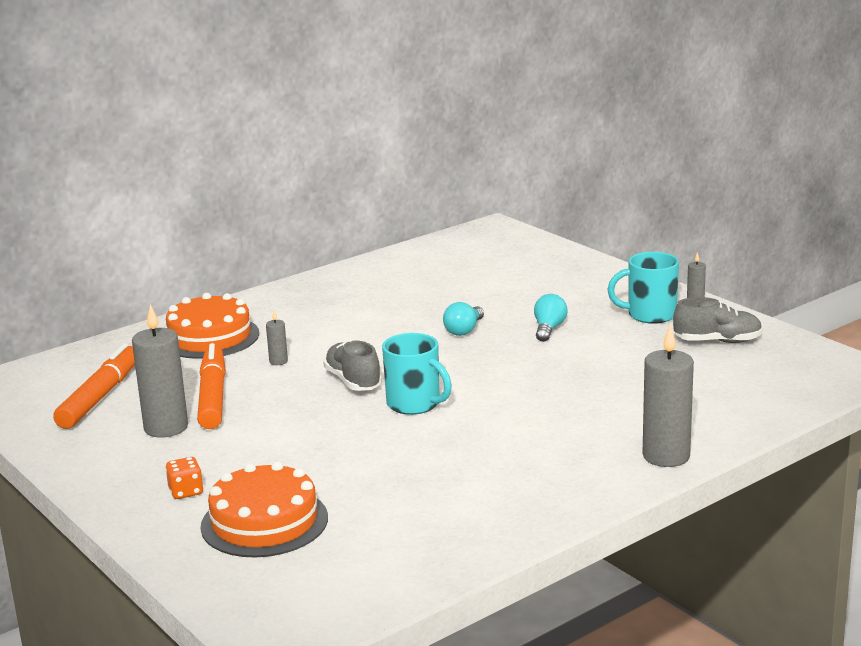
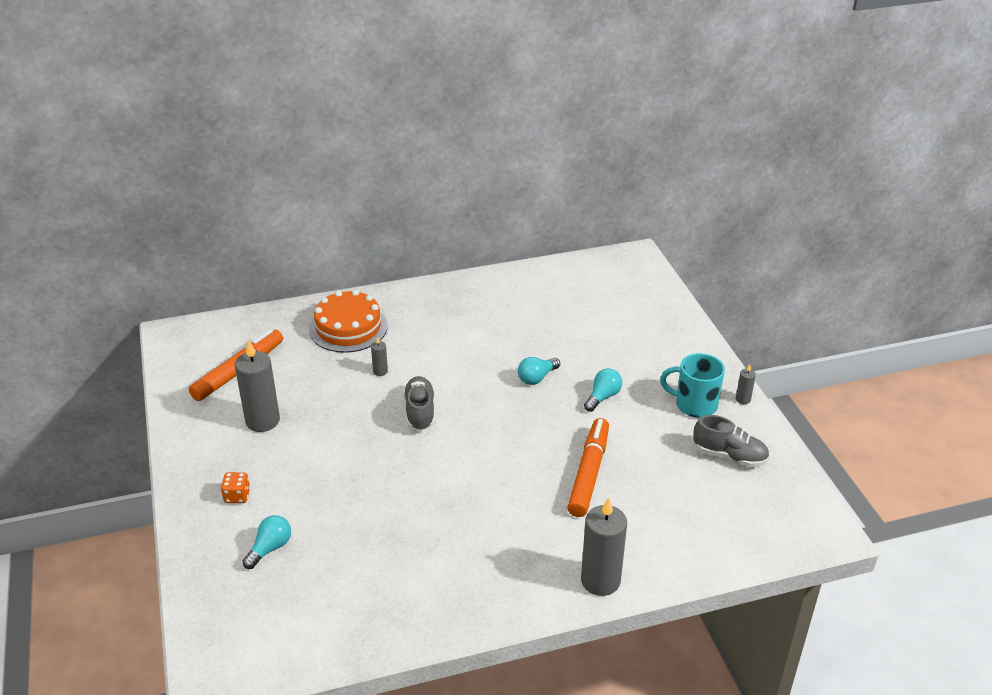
camera: 20 degrees right, 15 degrees up
(212, 397) = (312, 397): orange marker -> orange marker (588, 473)
(264, 522) = (270, 548): orange cake -> turquoise light bulb
(415, 404) = (449, 454): turquoise mug -> none

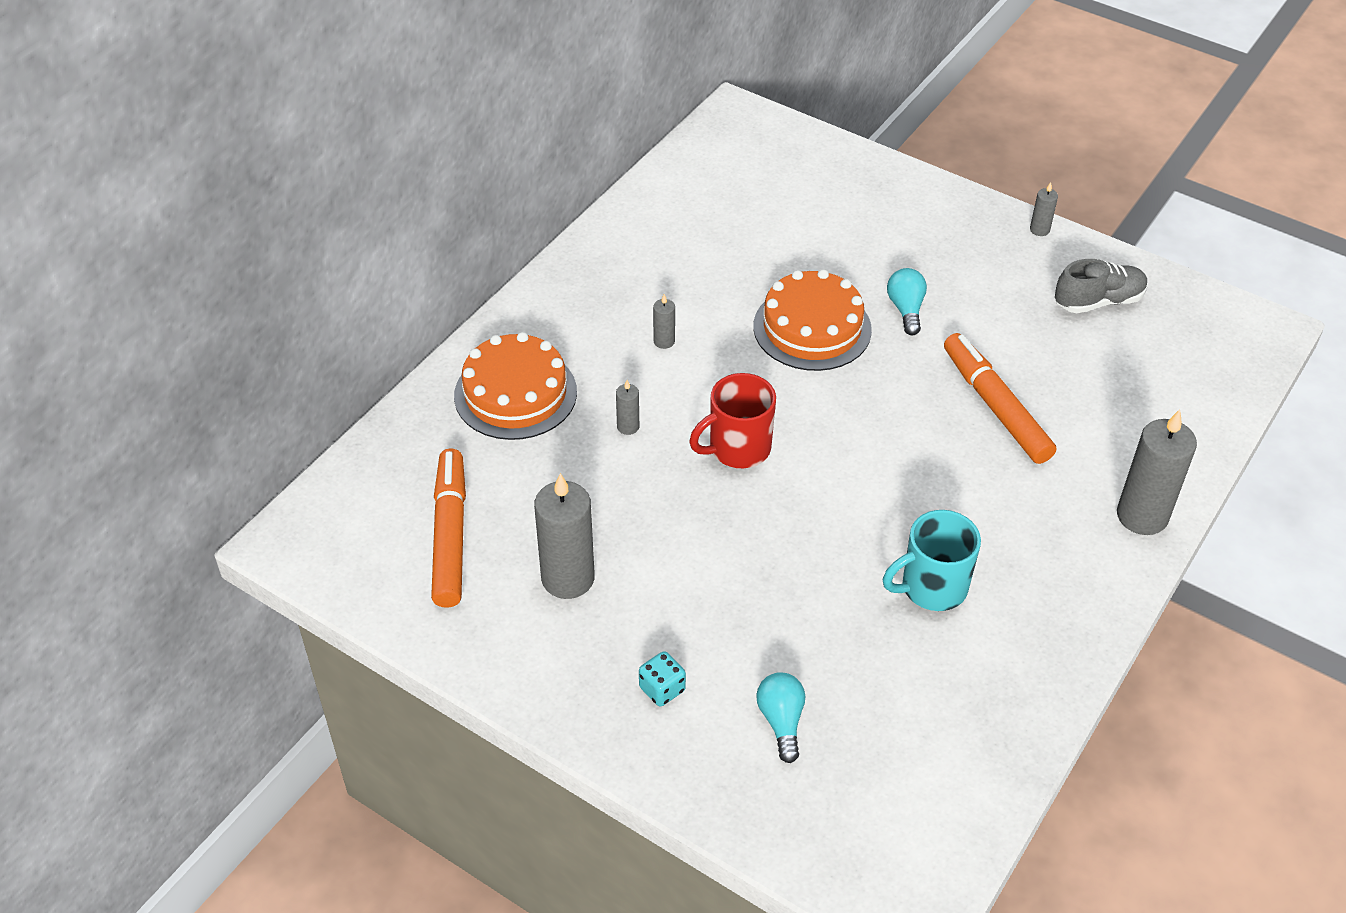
camera: 40 degrees left, 10 degrees up
(237, 496) = (662, 689): orange dice -> turquoise dice
(420, 412) = (737, 449): grey shoe -> red mug
(450, 343) = (664, 341): none -> grey candle
(537, 378) = (812, 328): turquoise light bulb -> orange cake
(694, 405) = (1003, 264): turquoise mug -> turquoise mug (932, 587)

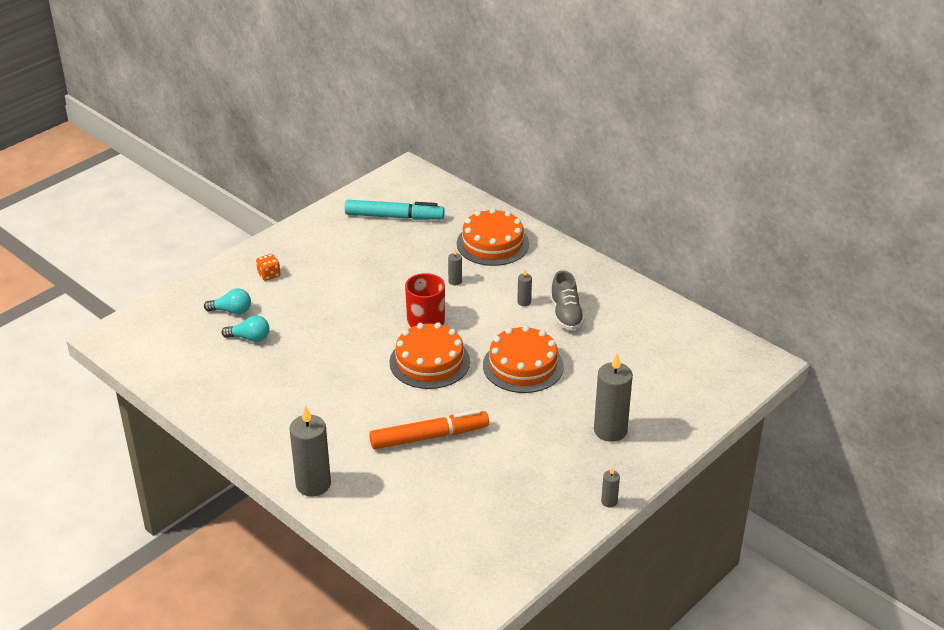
camera: 100 degrees right, 10 degrees down
(450, 535) = (394, 217): orange marker -> turquoise marker
(568, 578) = (351, 251): grey candle -> grey candle (610, 430)
(662, 689) = (269, 275): turquoise dice -> orange dice
(835, 429) = (429, 362): none -> orange cake
(906, 309) = (532, 412): turquoise light bulb -> turquoise light bulb (250, 338)
(932, 587) = (294, 379): turquoise mug -> none
(1098, 301) = (521, 515): grey shoe -> grey shoe (566, 315)

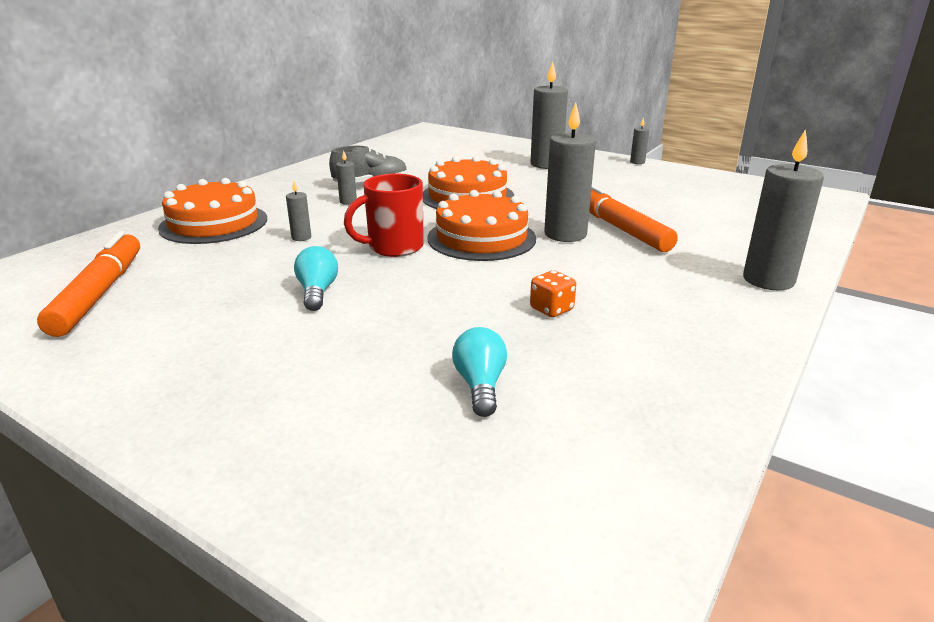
camera: 100 degrees left, 10 degrees down
(232, 311) = (395, 426): turquoise light bulb -> turquoise light bulb (317, 292)
(269, 275) = (260, 398): orange dice -> orange dice (551, 309)
(394, 217) = (99, 293): turquoise marker -> orange marker
(424, 404) = (565, 234): none -> grey candle

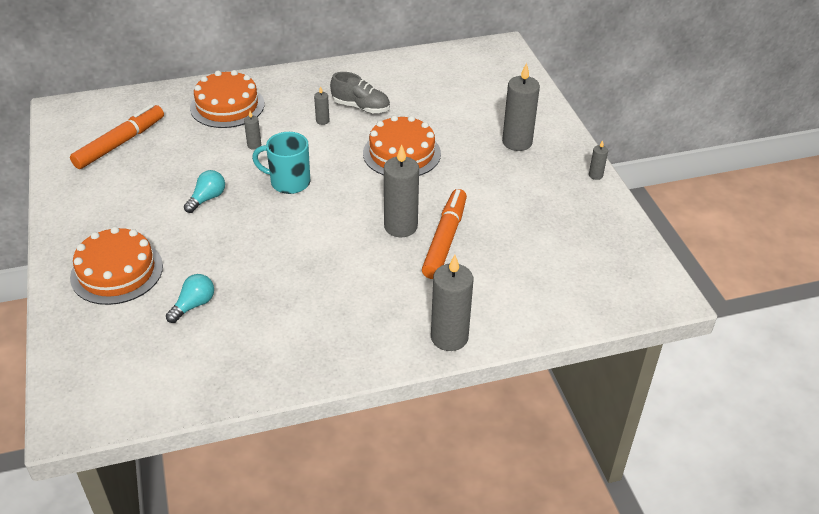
camera: 40 degrees right, 15 degrees up
(394, 247) = (288, 182): red mug -> turquoise mug
(481, 238) = (347, 201): orange cake -> orange cake (117, 271)
(551, 309) = (294, 281): orange dice -> none

